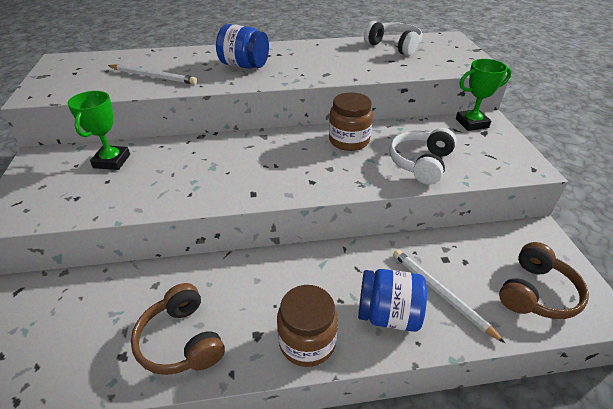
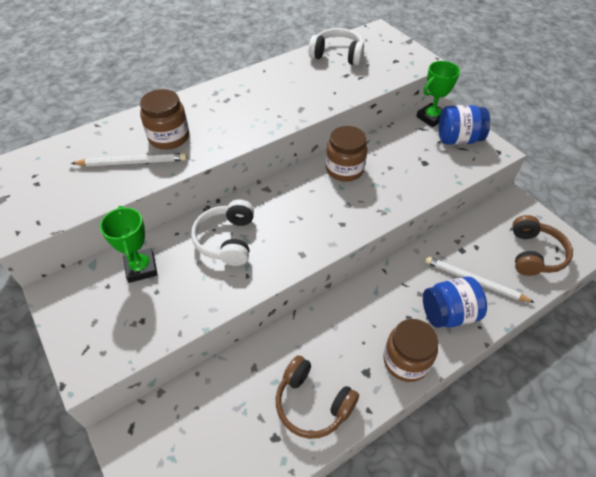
camera: 25 degrees left, 10 degrees up
(197, 68) = (169, 137): none -> brown jar
(244, 65) = (215, 120): blue jar -> blue jar (458, 139)
(421, 163) = (416, 174): white headphones -> white headphones (227, 240)

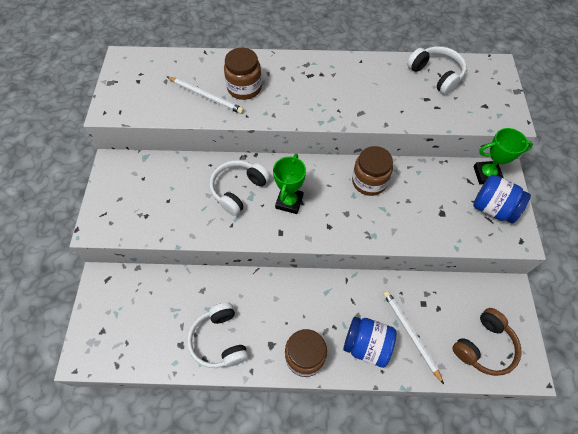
camera: 35 degrees right, 10 degrees up
(141, 268) = (171, 178): green trophy -> green trophy (289, 202)
(312, 403) = (220, 340): brown headphones -> white headphones

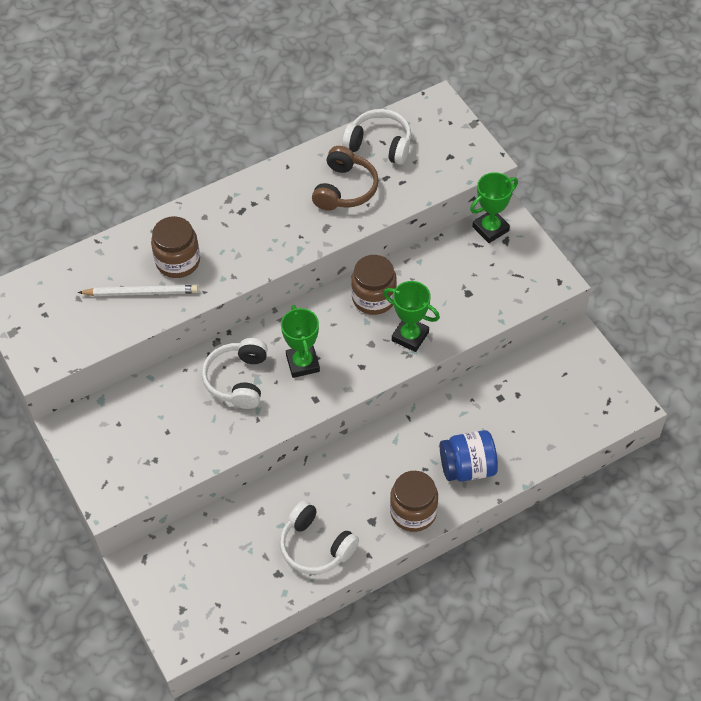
camera: 30 degrees left, 5 degrees down
(378, 223) = (410, 336): none -> green trophy
(410, 334) = (504, 434): white pencil -> none
(484, 346) = (580, 406): brown headphones -> brown headphones (344, 189)
(493, 208) = (515, 262): blue jar -> none

